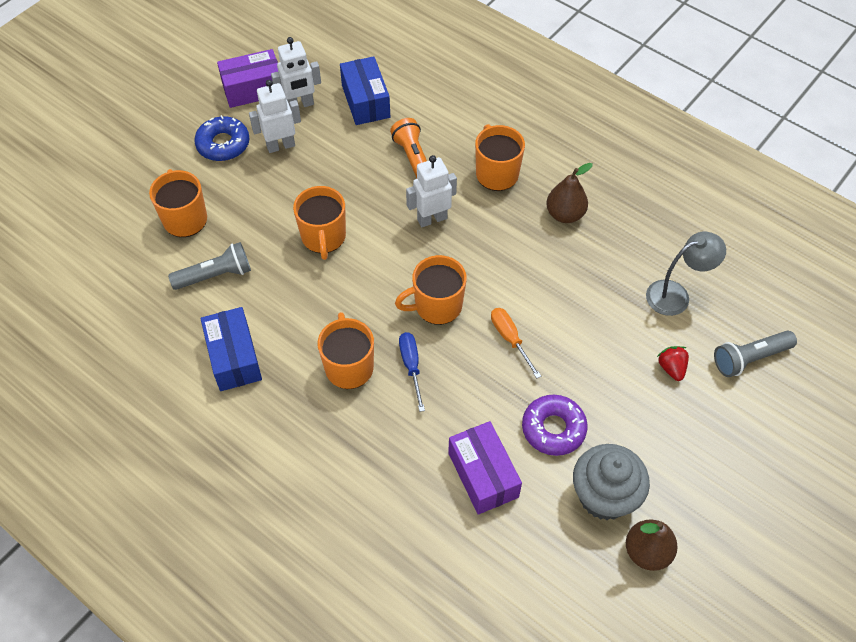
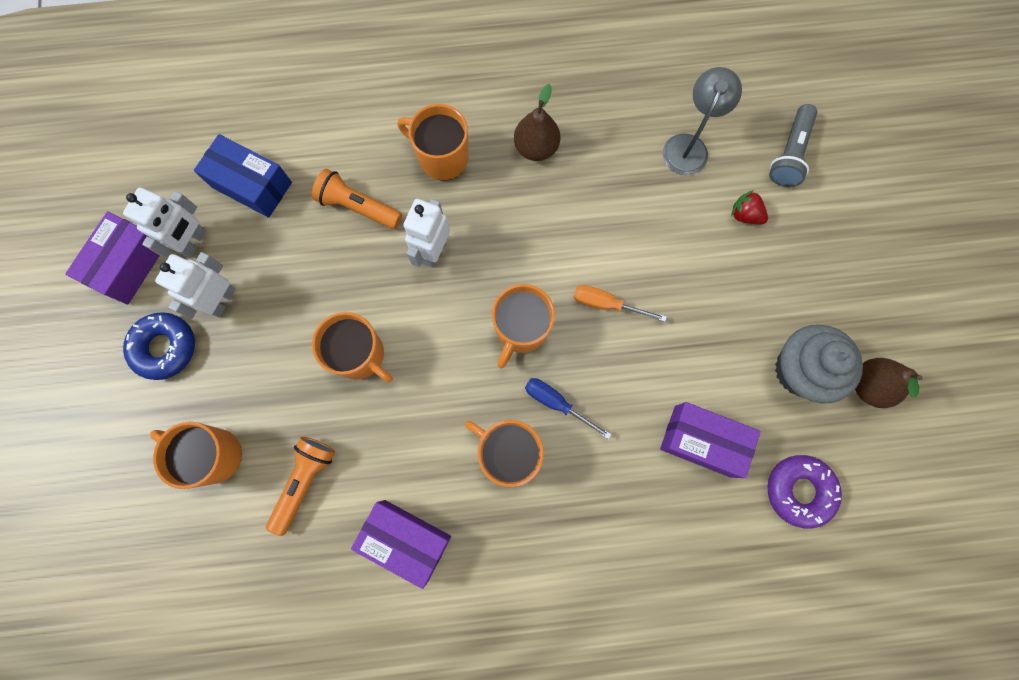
camera: 45 degrees left, 20 degrees up
(215, 275) = (305, 482): grey flashlight -> orange flashlight
(234, 357) = (406, 539): blue box -> purple box
(553, 429) = (713, 350): purple donut -> purple donut (799, 490)

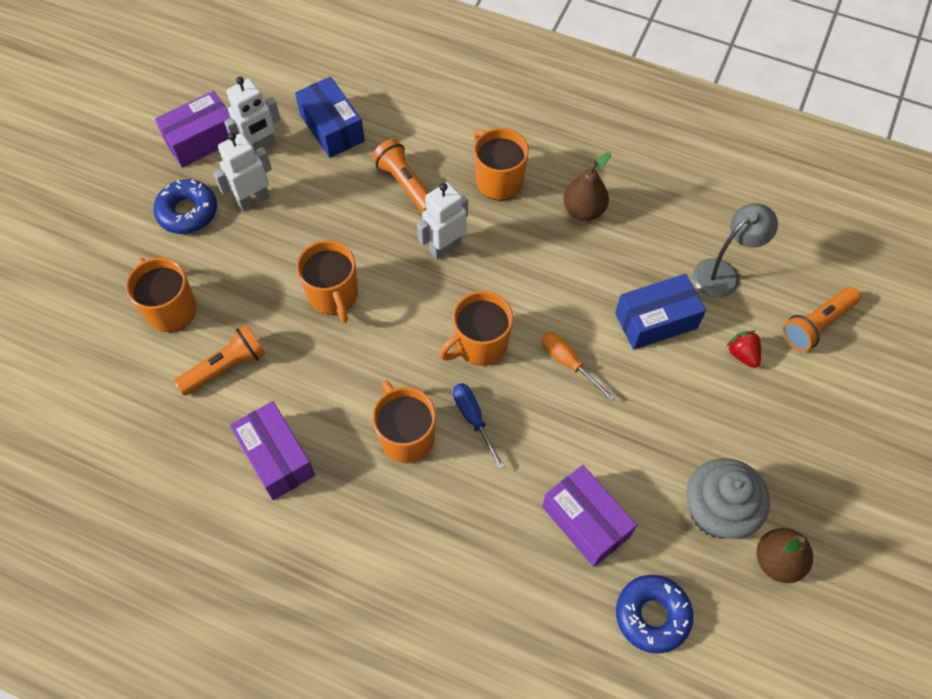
camera: 30 degrees right, 15 degrees down
(657, 222) = (656, 320): none -> blue box
(789, 154) = (816, 324): grey flashlight -> orange flashlight
(799, 490) = (652, 615): purple donut -> blue donut

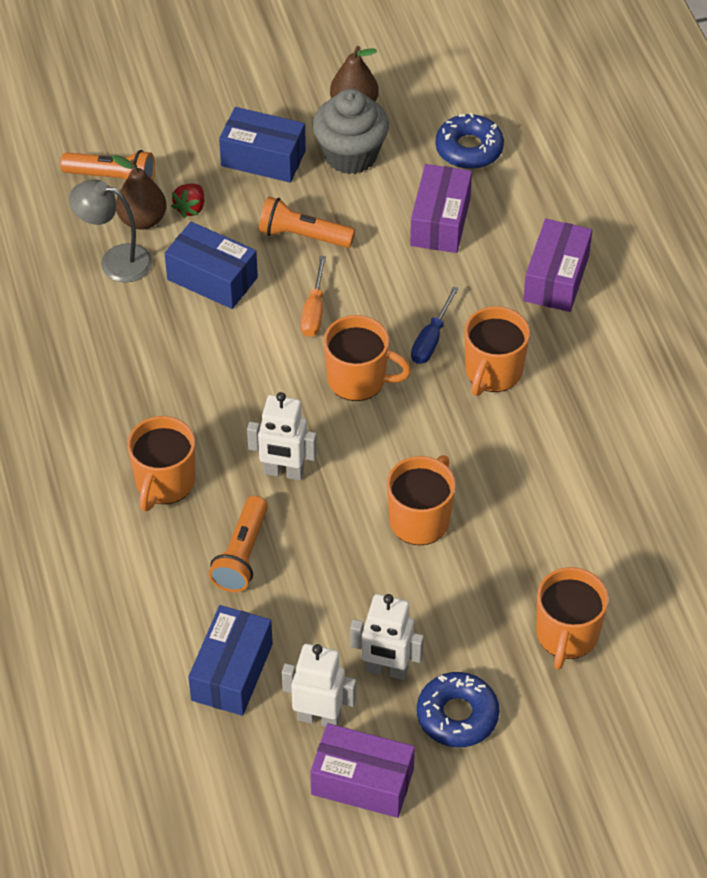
camera: 130 degrees left, 10 degrees down
(226, 367) = (571, 543): orange flashlight -> orange flashlight (303, 235)
(276, 457) = (604, 443): purple box -> purple box (556, 278)
(584, 210) = (138, 395): brown pear -> brown pear (142, 220)
(762, 443) = (263, 158): none -> blue box

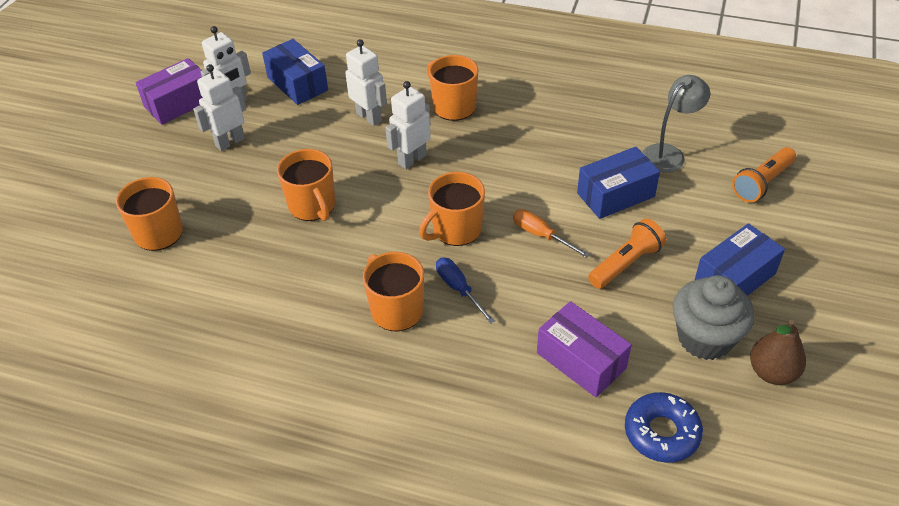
camera: 125 degrees right, 5 degrees down
(142, 220) = (704, 182): brown pear -> none
(190, 208) = (700, 212): red strawberry -> none
(241, 555) = (369, 117): orange flashlight -> white robot
(457, 715) = (169, 157): blue donut -> none
(556, 278) = (456, 408): purple box -> none

